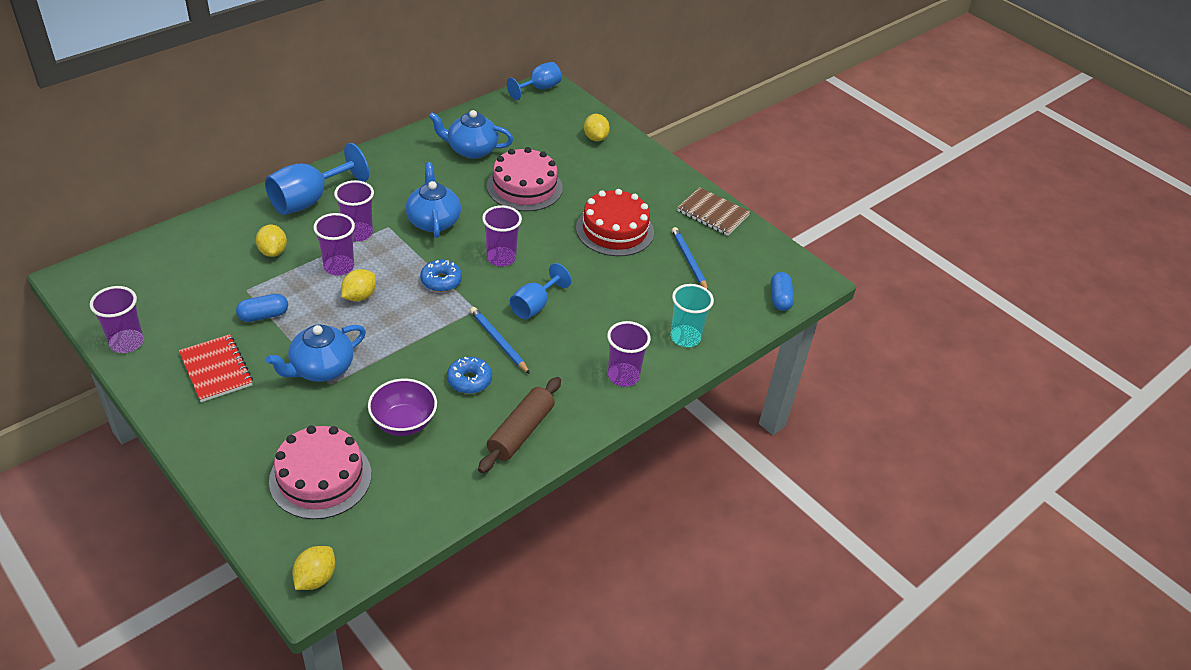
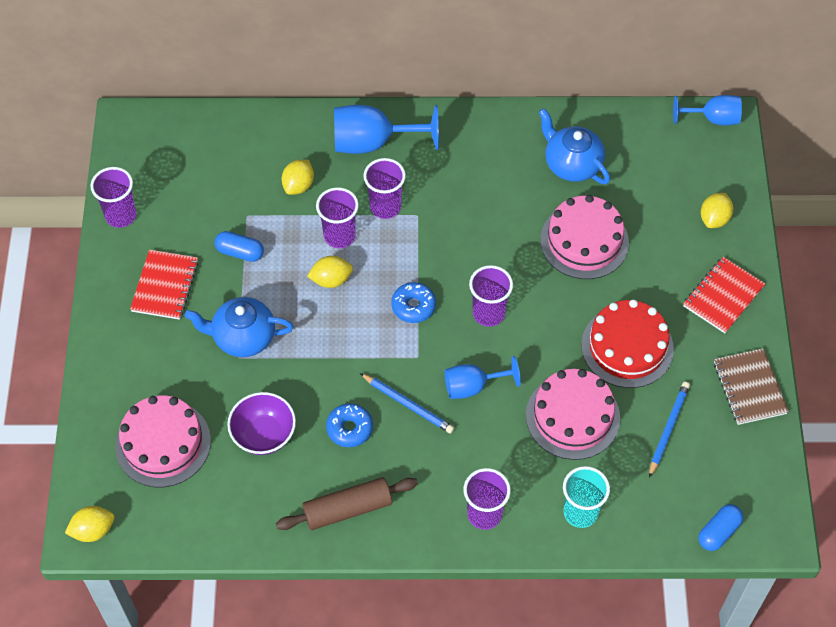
camera: 45 degrees right, 15 degrees up
(433, 221) = (463, 232): blue teapot -> none
(498, 341) = (408, 404): blue pencil -> blue pencil turned 120 degrees clockwise
(621, 286) = (572, 416): none -> pink cake
(645, 174) = (723, 296): none -> red notebook

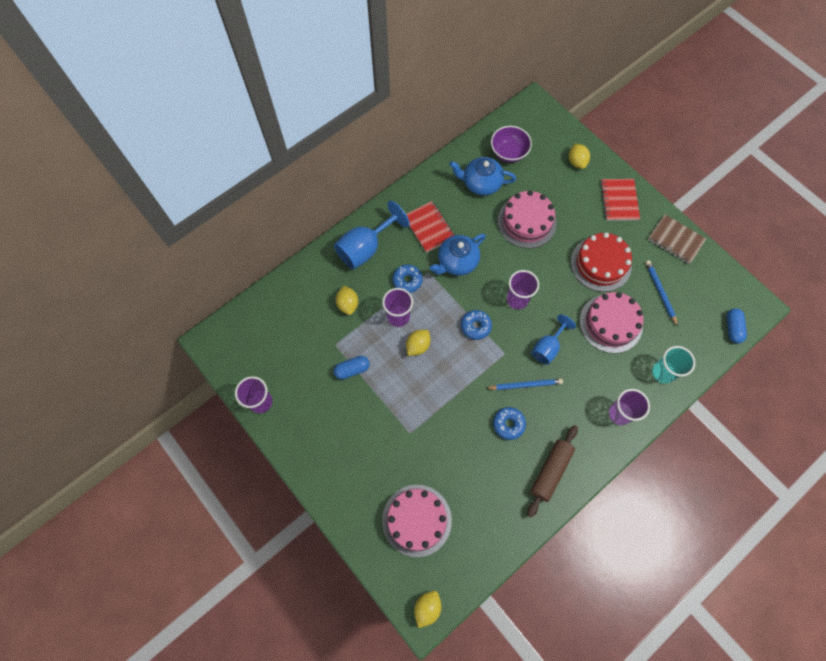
camera: 40 degrees left, 10 degrees up
(165, 286) = (328, 424): red notebook -> red notebook (429, 228)
(243, 337) = (401, 419): blue teapot -> blue teapot (457, 262)
(264, 435) = (467, 467): purple bowl -> purple bowl (508, 153)
(385, 207) = (407, 280): purple cup -> blue donut
(713, 119) = (526, 108): blue goblet -> none

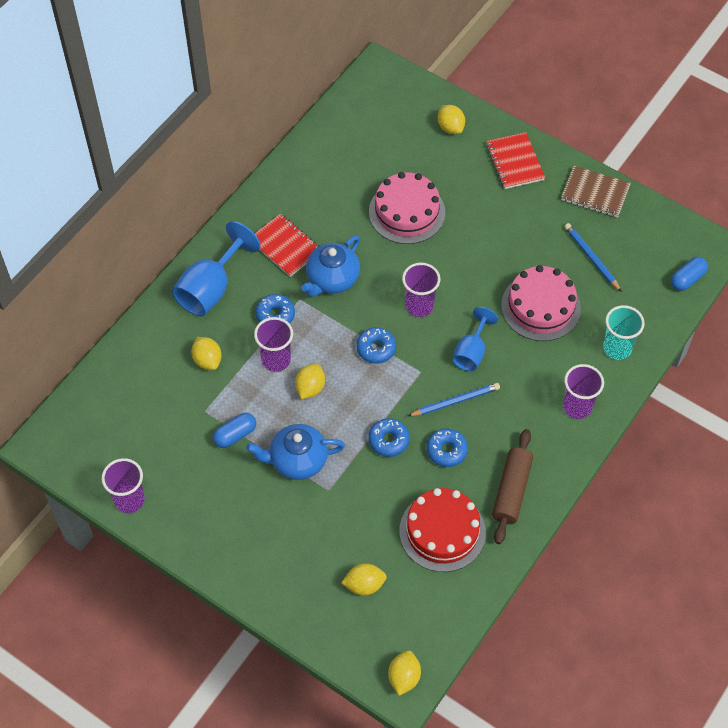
camera: 15 degrees left, 10 degrees down
(416, 520) = (364, 585): pink cake -> yellow lemon
(466, 404) = (388, 440): none -> blue donut
(481, 183) = (337, 179): blue teapot -> blue teapot (297, 460)
(508, 153) = (362, 135): purple bowl -> none
(600, 264) = (511, 241): red cake -> red cake (442, 531)
(732, 328) = (687, 279): blue capsule -> blue capsule turned 60 degrees clockwise

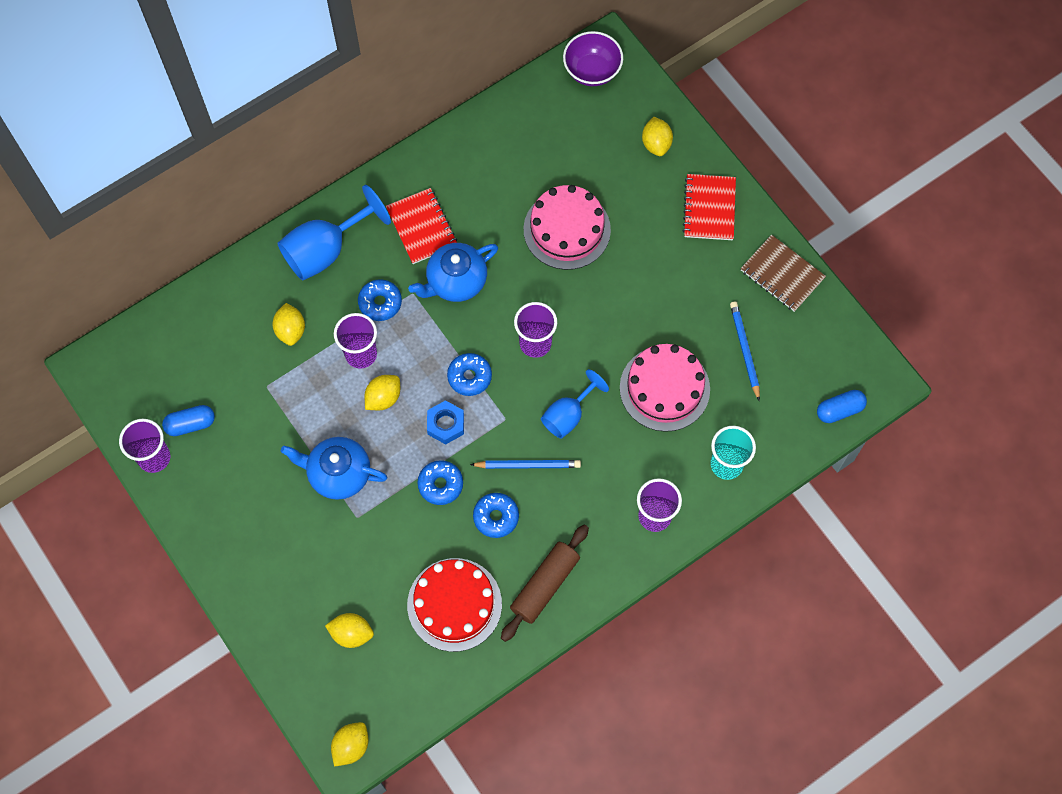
camera: 20 degrees right, 10 degrees up
(235, 435) = (286, 423): blue capsule -> blue capsule (190, 424)
(372, 392) = (445, 424): none -> blue nut
(374, 89) = (592, 71): none -> purple bowl

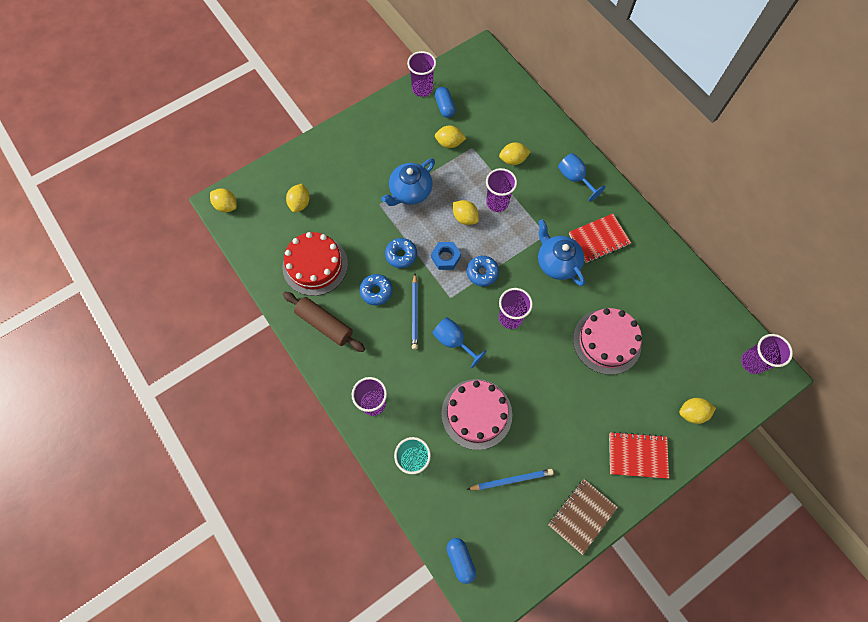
camera: 90 degrees right, 0 degrees up
(257, 418) = (449, 143): none -> yellow lemon
(325, 250) = (574, 178): blue goblet -> blue goblet, size x0.63
(338, 474) = (410, 192): blue teapot -> blue teapot turned 150 degrees counterclockwise
(380, 303) = (536, 213): blue donut -> none
(592, 71) = (752, 362): purple bowl -> purple cup

